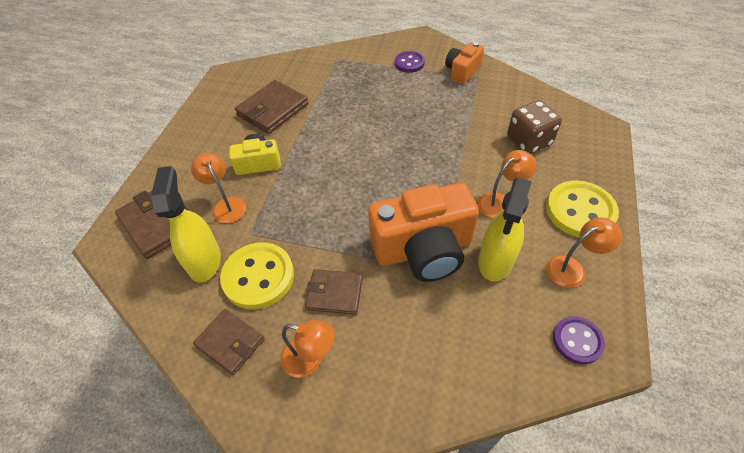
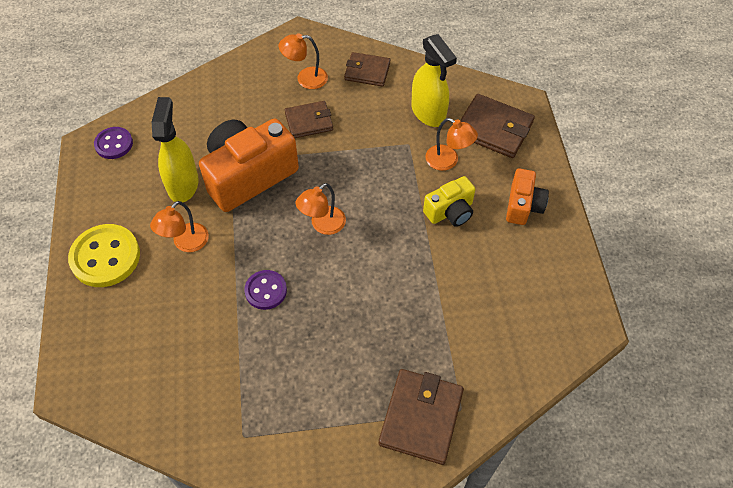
camera: 155 degrees right, 5 degrees up
(258, 277) = (376, 115): yellow button -> none
(273, 110) = (485, 286): brown wallet -> brown wallet (421, 417)
(409, 63) = (351, 435): purple button -> purple button (266, 290)
(462, 72) = (268, 441): orange camera -> orange camera (523, 206)
(529, 141) = (162, 334): brown dice -> none
(572, 268) = (115, 198): orange lamp -> orange lamp (322, 225)

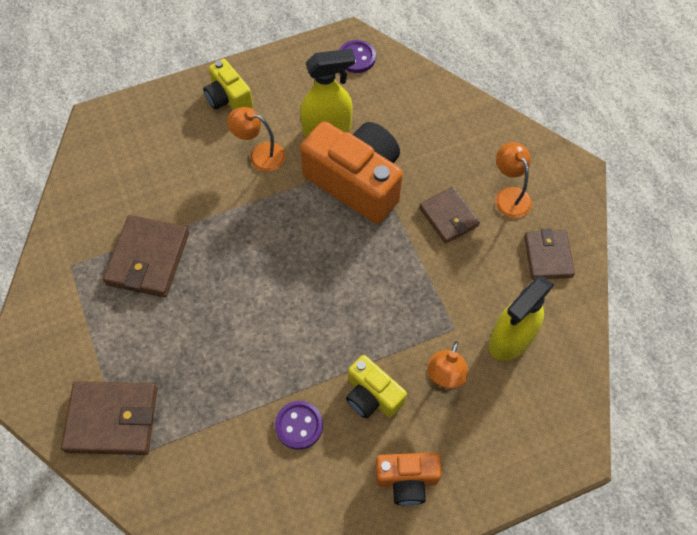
camera: 75 degrees right, 5 degrees up
(105, 257) = (228, 98): yellow button -> yellow camera
(266, 290) = (224, 239): purple button -> purple button (299, 425)
(322, 225) = (315, 268): orange lamp -> none
(494, 129) = (515, 422): brown wallet -> brown wallet (148, 258)

